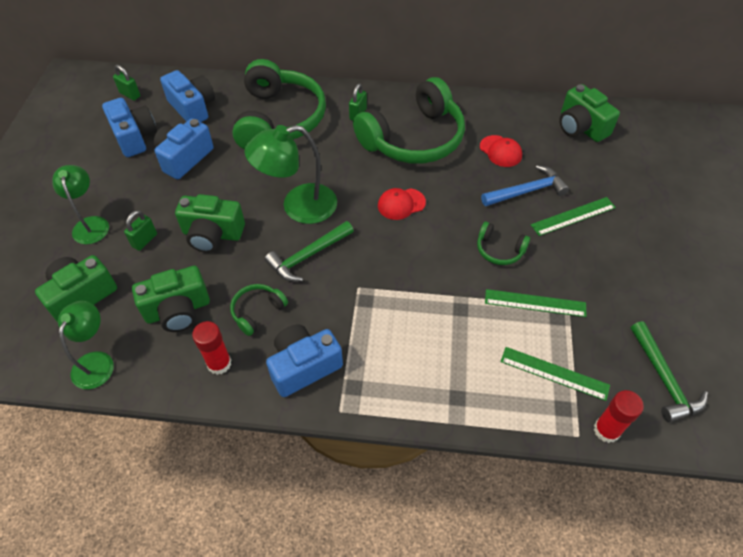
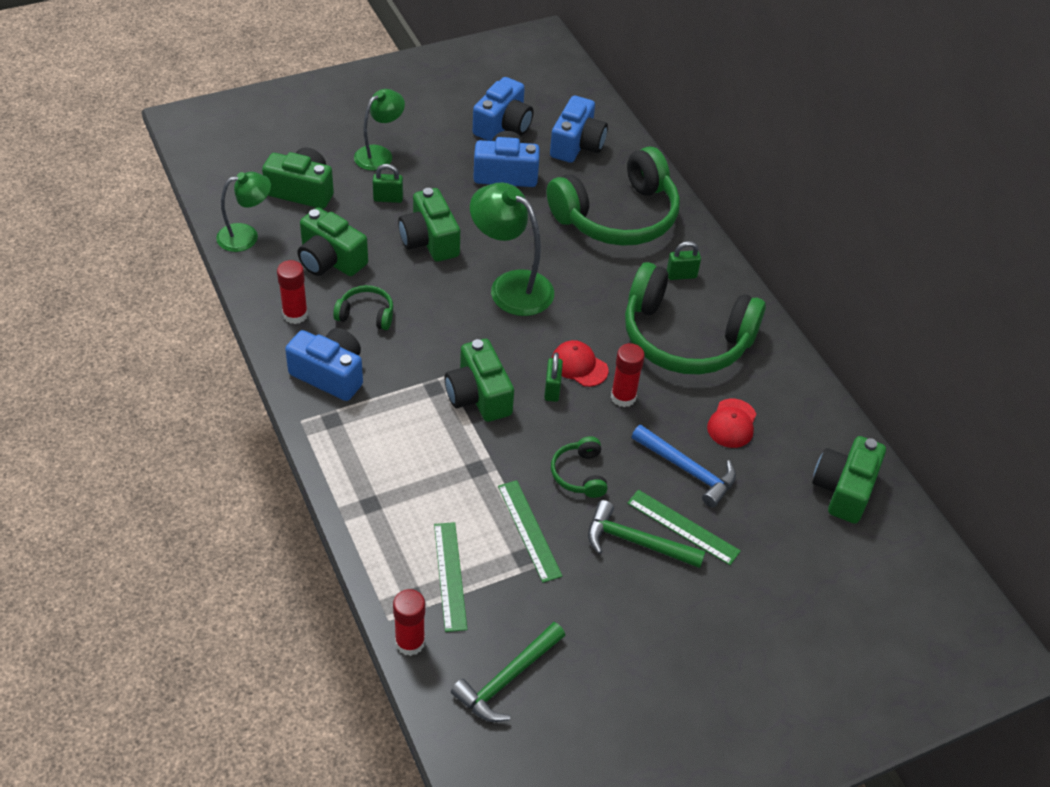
camera: 55 degrees right, 5 degrees down
(130, 95) = (555, 92): green padlock -> green padlock (552, 389)
(308, 256) = (455, 321): green hammer -> green hammer (636, 542)
(391, 275) = (478, 395): none -> green camera
(445, 194) = (623, 397): none -> red glue stick

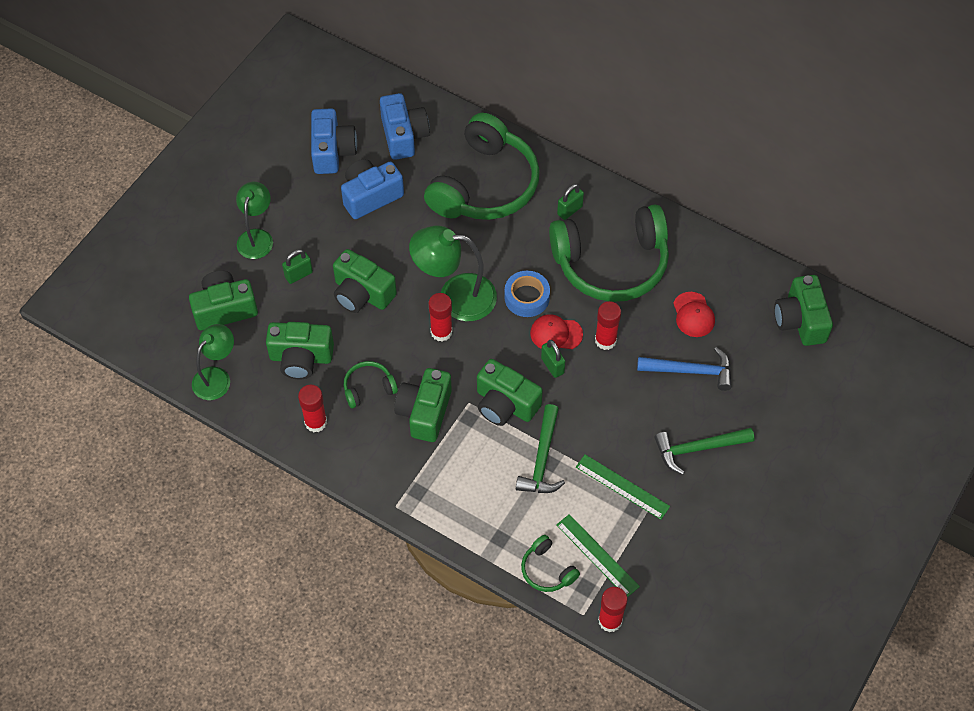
camera: 30 degrees left, 10 degrees up
(330, 374) = (385, 455): blue camera -> none
(398, 360) = (424, 412): none -> green camera
(472, 306) = (441, 332): none -> red glue stick
(508, 679) = (692, 602): green hammer -> green hammer (542, 458)
(577, 322) = (527, 297): none -> blue tape
(579, 474) = (622, 421): green headphones -> green headphones (547, 570)
(683, 527) = (719, 417): green ruler -> none

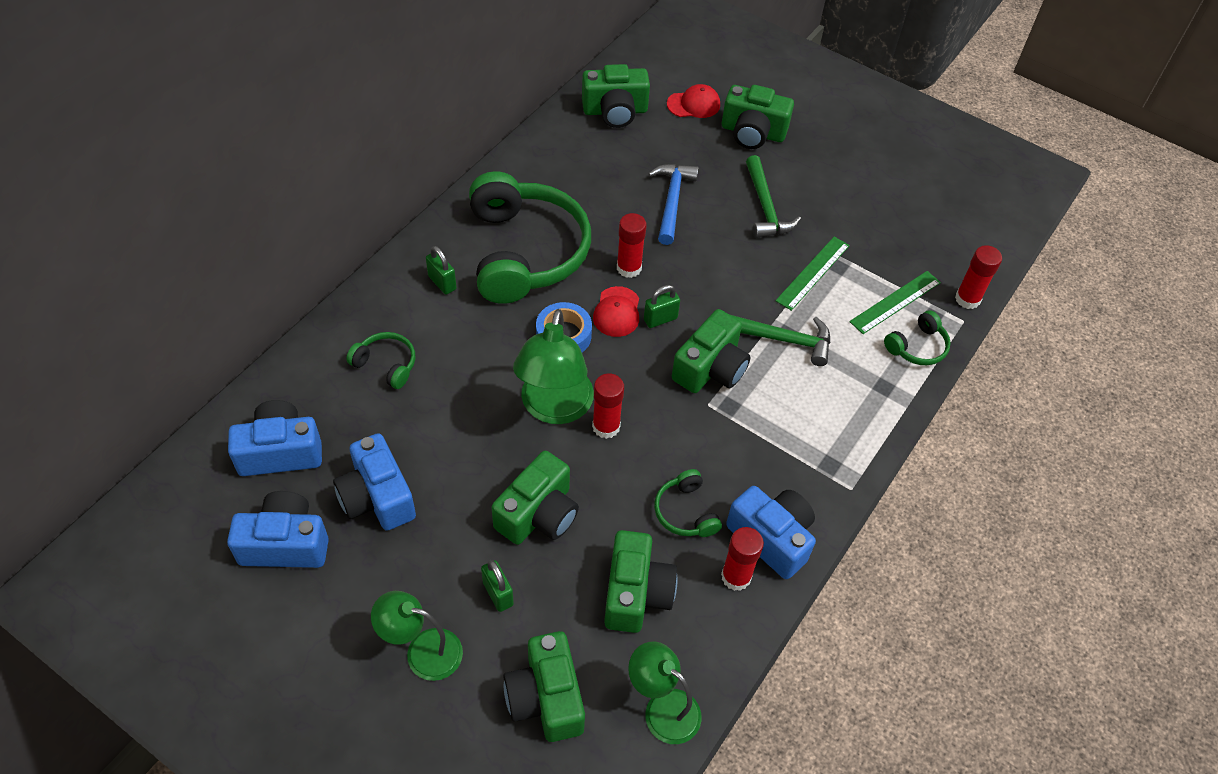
camera: 90 degrees left, 5 degrees down
(349, 447) = (771, 538): none -> blue camera
(424, 412) = (721, 451): green camera -> green camera (752, 132)
(485, 185) = (386, 364): green headphones -> green headphones, size x0.43
(693, 315) = (601, 191): red cap -> red cap (693, 104)

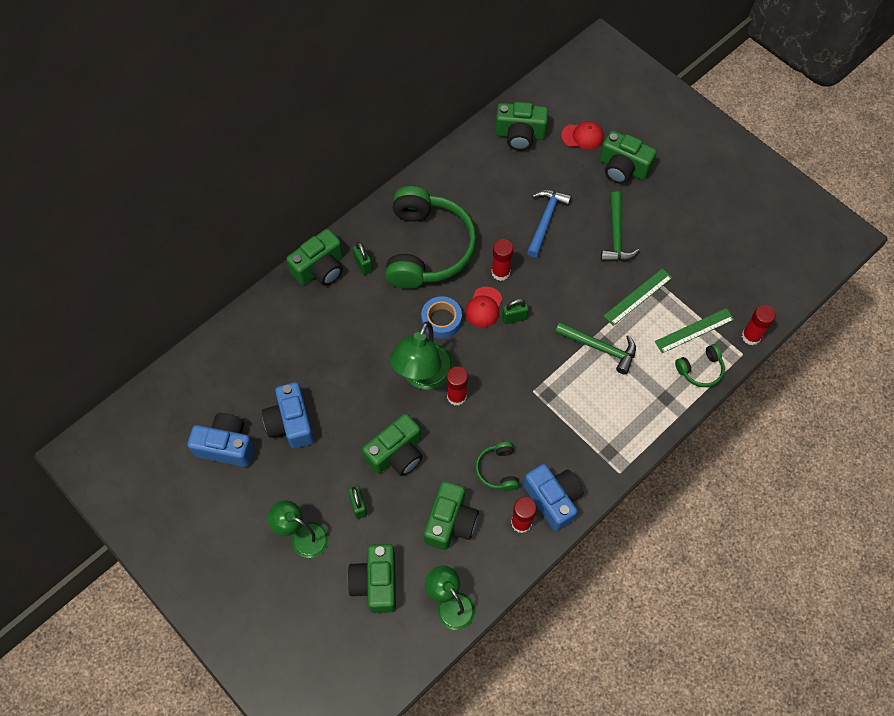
camera: 15 degrees right, 10 degrees up
(280, 452) = (232, 379): blue camera -> none
(386, 364) = (313, 324): green headphones -> none
(710, 368) = (541, 363): green camera -> green camera (320, 268)

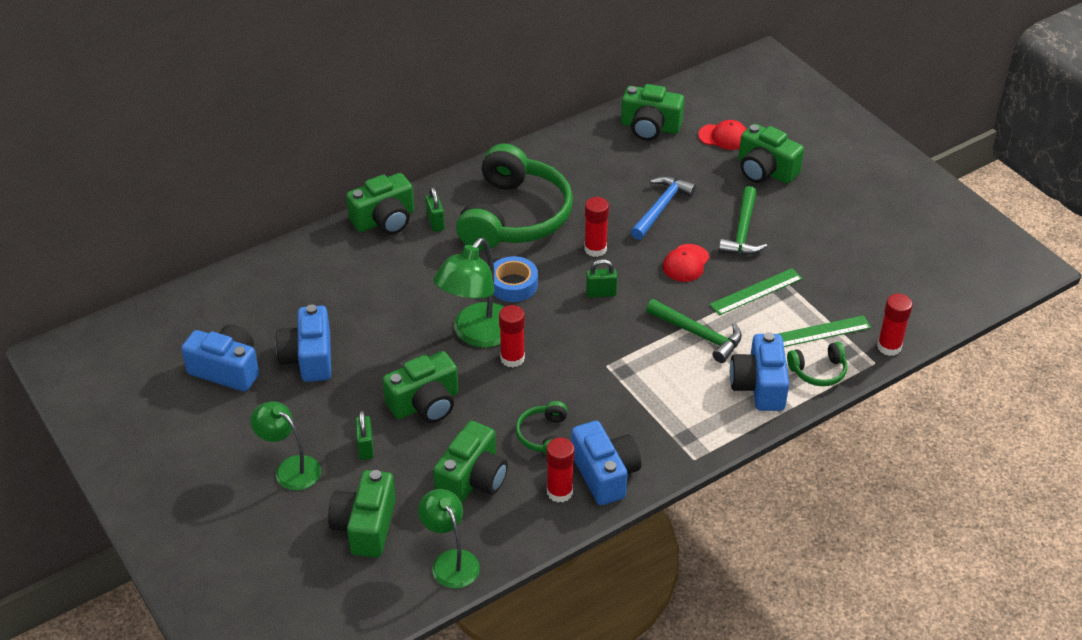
camera: 10 degrees right, 20 degrees down
(484, 307) = (567, 279): red cap -> red cap (686, 263)
(657, 392) = (759, 386): none -> blue camera

